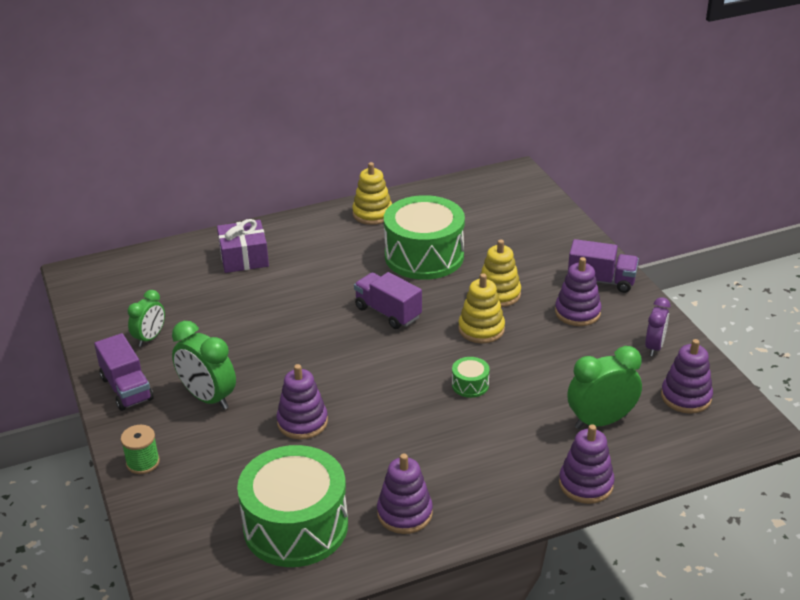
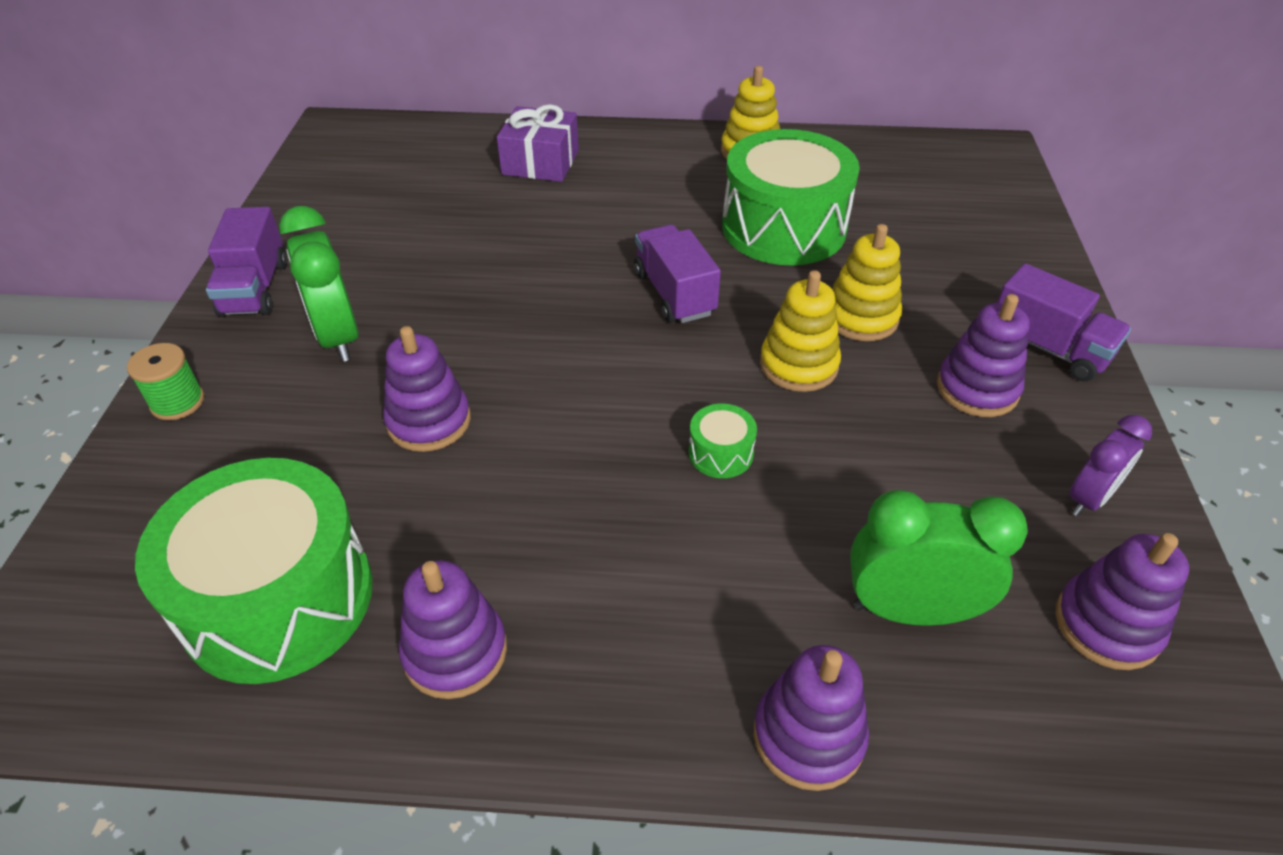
camera: 25 degrees right, 10 degrees up
(150, 338) = (342, 230): green clock -> none

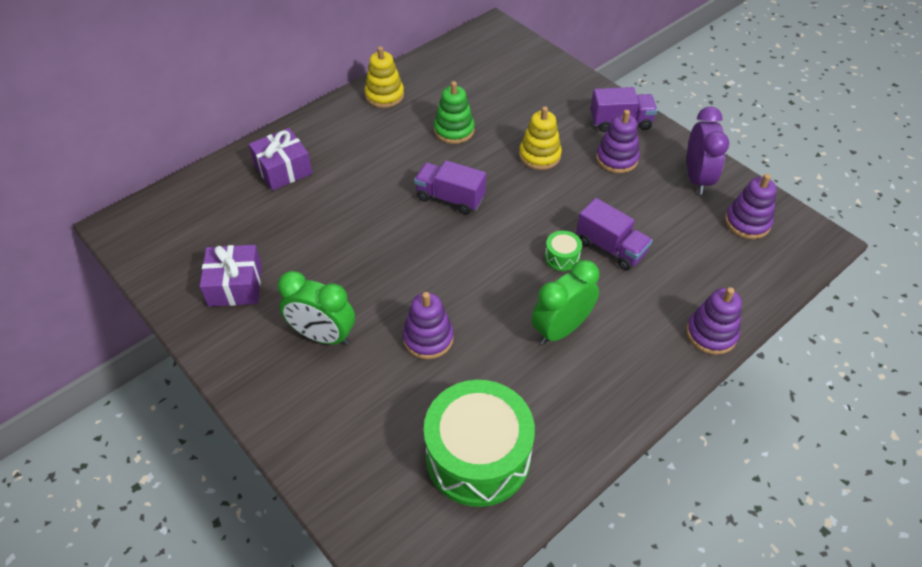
camera: 45 degrees left, 5 degrees up
(177, 402) = (292, 428): green spool -> none
(255, 288) = (234, 347): purple truck -> purple truck (610, 248)
(341, 236) = (235, 285): none -> purple gift
(455, 651) = (571, 411): purple stacking toy -> none
(783, 227) = (454, 130): green drum -> green stacking toy
(798, 365) = (543, 196): yellow stacking toy -> none
(910, 610) = (691, 265): green clock -> green clock (561, 329)
(1089, 498) = (697, 178): purple clock -> purple clock, size x1.58

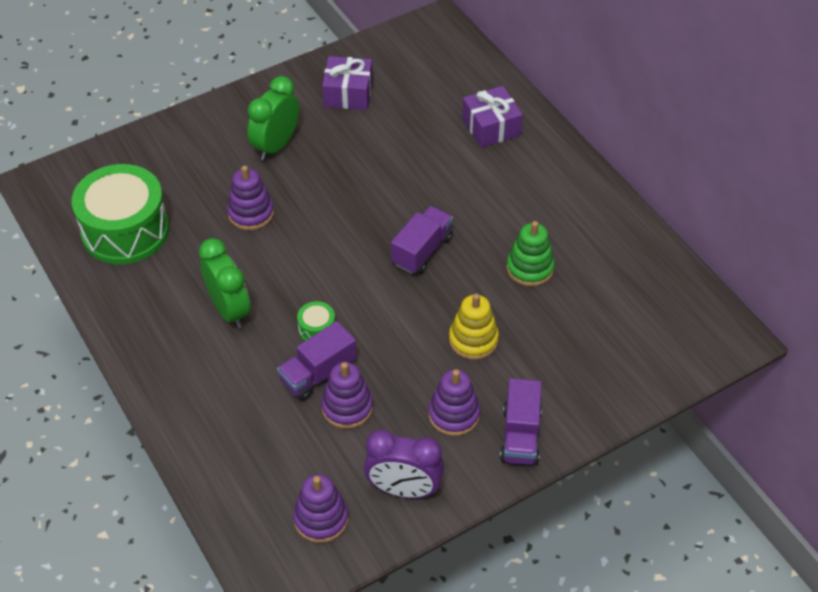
camera: 100 degrees right, 0 degrees up
(384, 95) = (600, 214): yellow stacking toy -> none
(711, 334) = (184, 431): purple stacking toy -> purple stacking toy (347, 407)

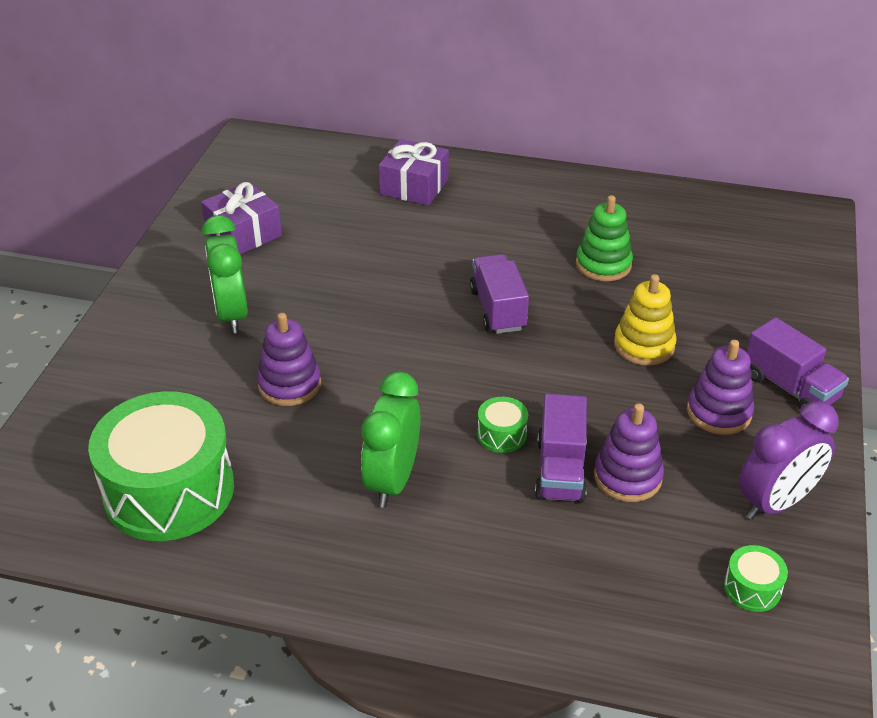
camera: 45 degrees left, 10 degrees down
(229, 310) = (392, 481): green clock -> green clock turned 90 degrees counterclockwise
(321, 519) = (752, 588): purple stacking toy -> green drum

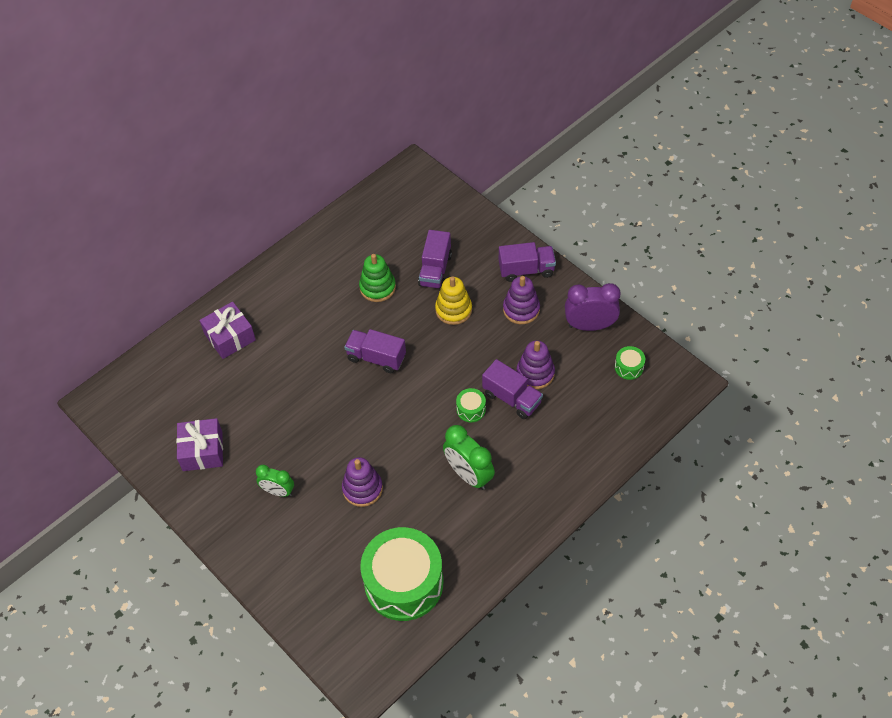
camera: 55 degrees left, 15 degrees up
(232, 314) = (278, 491): green clock -> green clock, size x0.63
(686, 301) = (435, 270): none -> purple truck
(775, 503) = (590, 326): purple clock -> purple clock turned 90 degrees counterclockwise

